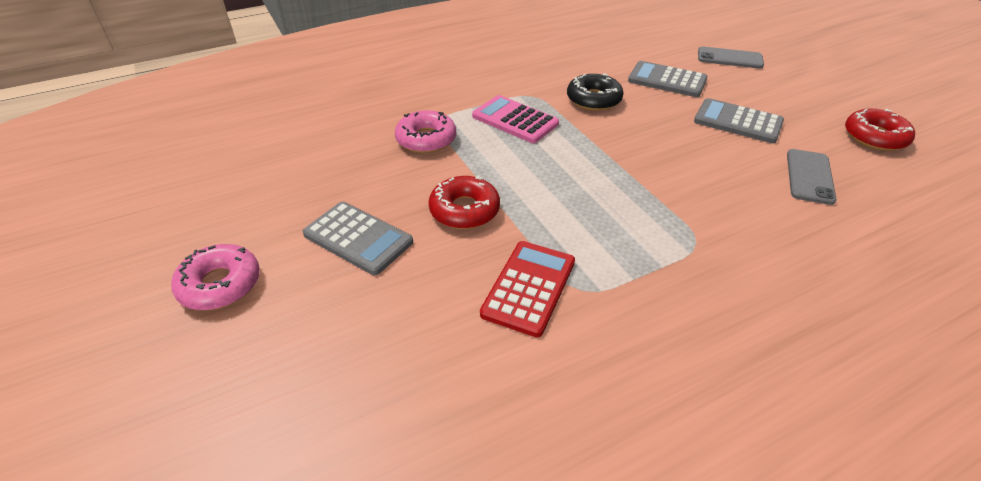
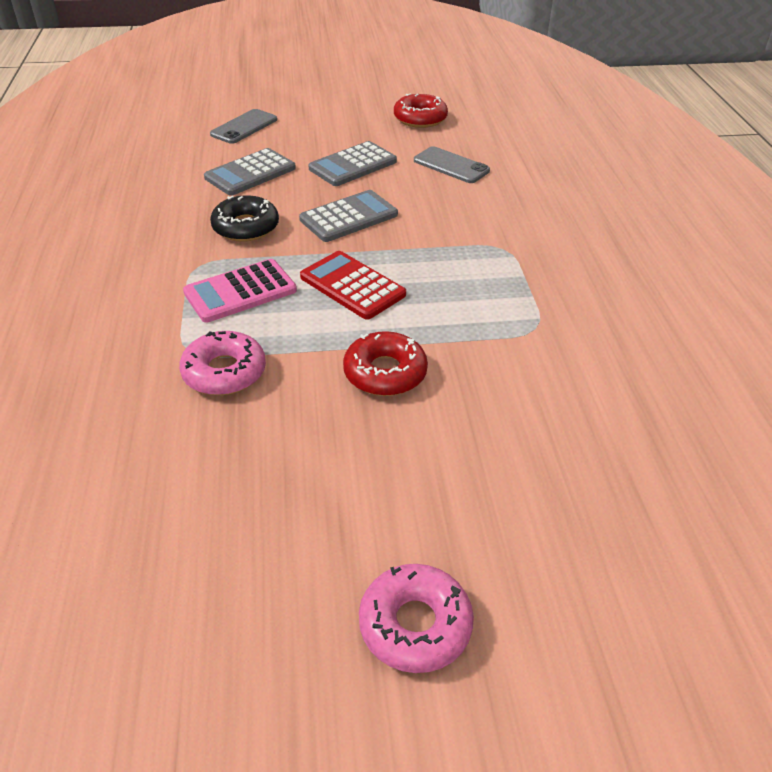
camera: 70 degrees left, 0 degrees up
(358, 238) = (389, 471): grey calculator -> grey calculator (349, 217)
(529, 287) = (521, 359): red calculator -> red calculator (352, 286)

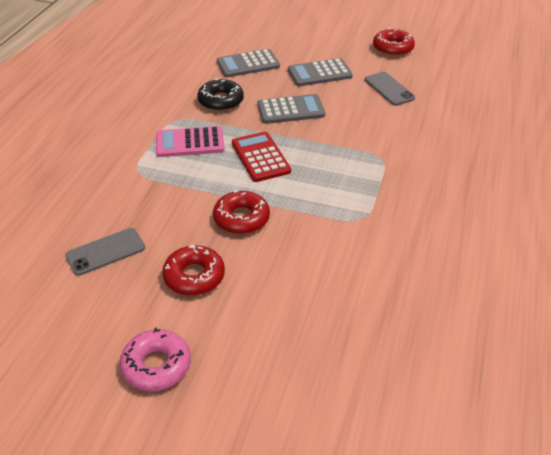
camera: 25 degrees right, 0 degrees up
(224, 372) = (149, 190): pink donut -> none
(244, 127) = (265, 30): grey phone -> grey phone (105, 251)
(376, 473) = (194, 276): none -> red donut

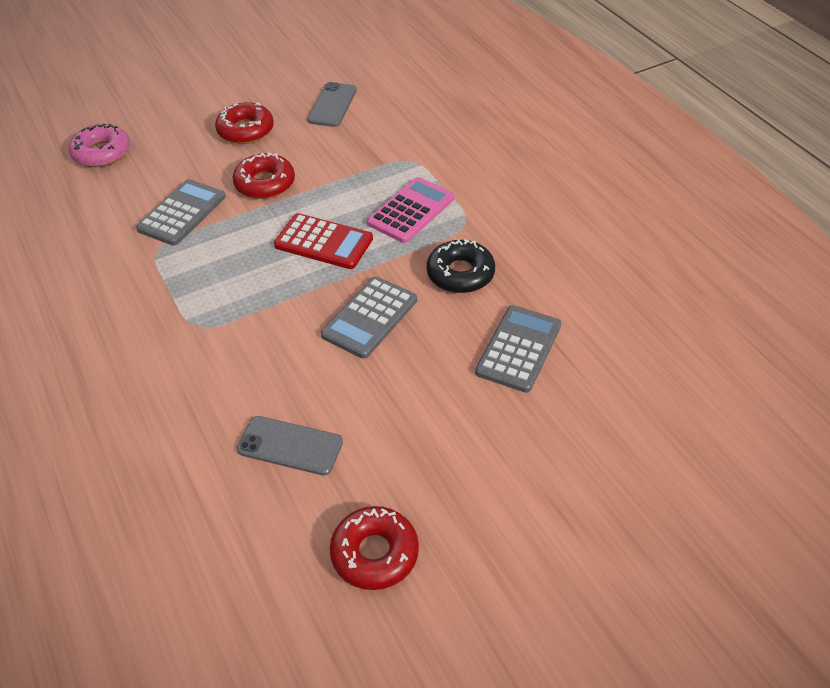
camera: 135 degrees right, 5 degrees up
(156, 365) = (203, 84): pink donut -> pink donut (101, 153)
(319, 73) = (412, 404): grey calculator -> grey calculator (182, 213)

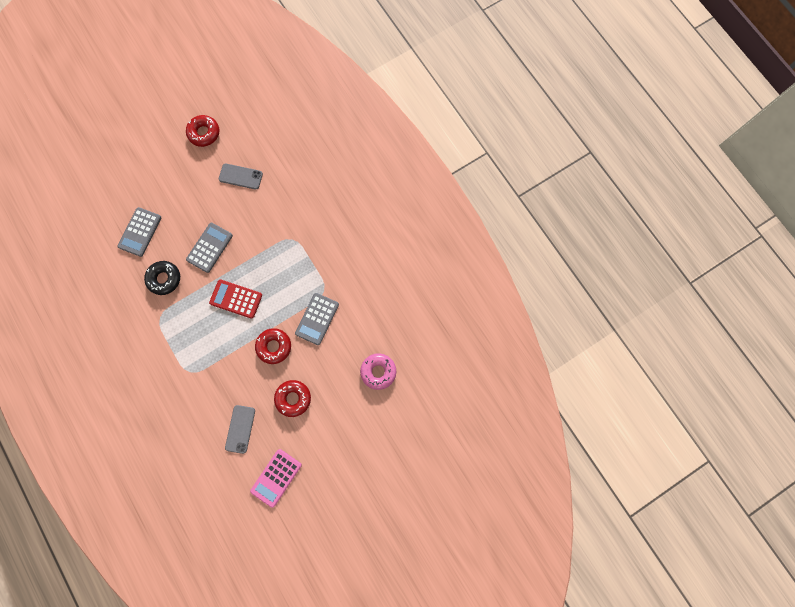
camera: 175 degrees right, 30 degrees up
(411, 211) = (189, 326): pink calculator -> pink calculator (276, 477)

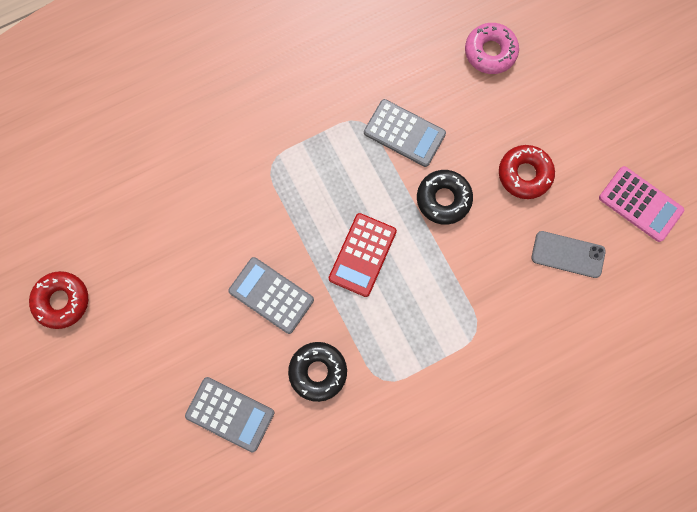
camera: 85 degrees left, 0 degrees up
(240, 176) = (152, 241): grey phone -> none
(274, 346) = (443, 199): red donut -> black donut

